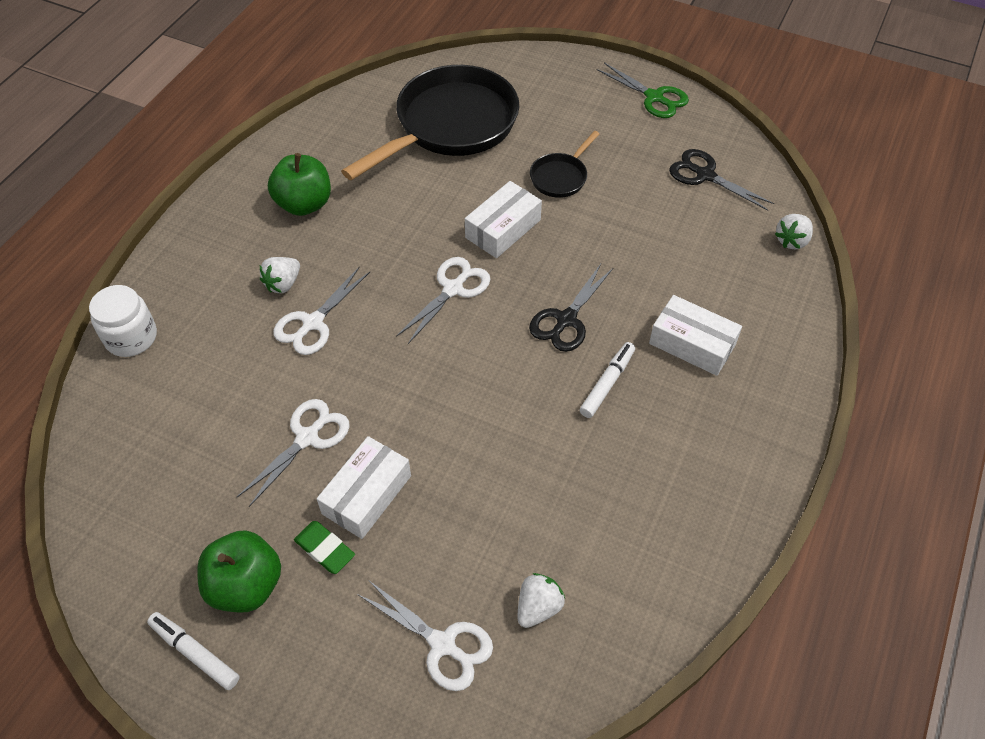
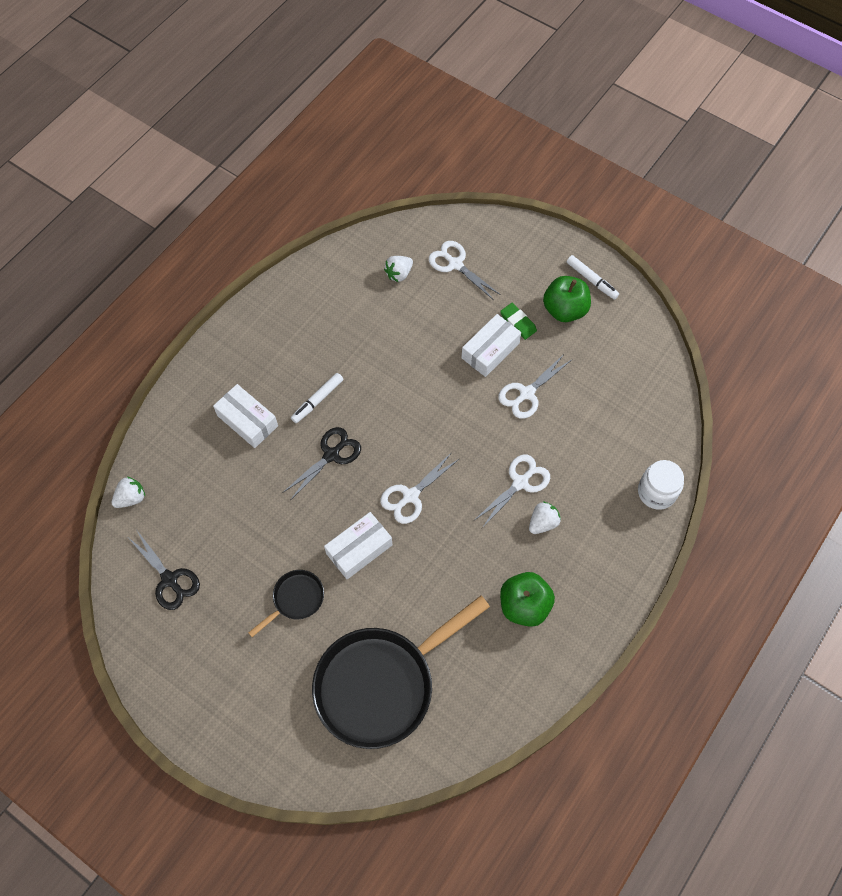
camera: 170 degrees left, 10 degrees up
(654, 97) = (175, 689): green scissors -> none

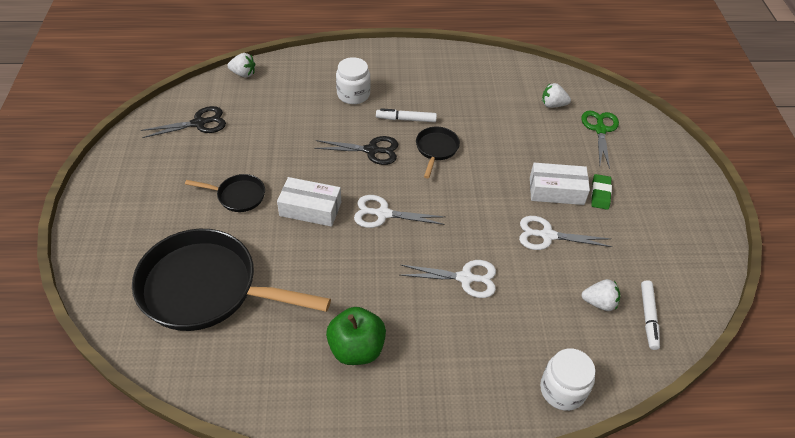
camera: 50 degrees right, 15 degrees down
(170, 579) = (199, 123): black scissors -> black scissors turned 120 degrees counterclockwise
(247, 421) = (353, 94): white box -> white jar
(373, 403) = (436, 149): none -> black pan
(455, 264) = (600, 129): white scissors -> green scissors
(542, 523) = (445, 316): white strawberry -> white strawberry (599, 303)
(564, 310) = (648, 217): green apple -> none
(592, 280) = (697, 219): white marker -> white marker (648, 317)

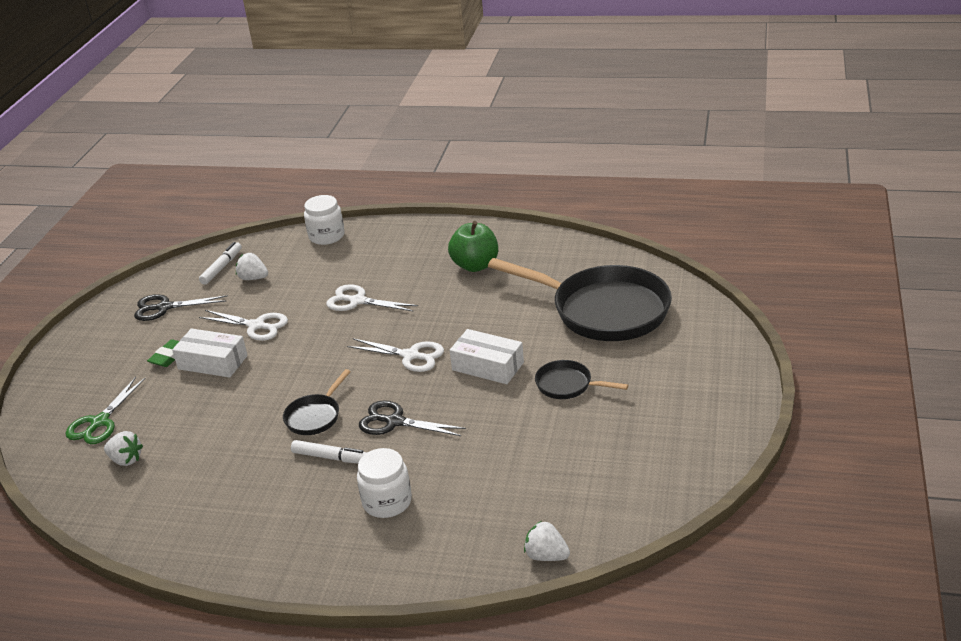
camera: 160 degrees left, 15 degrees down
(199, 123) = (616, 478): black scissors -> black scissors (164, 307)

